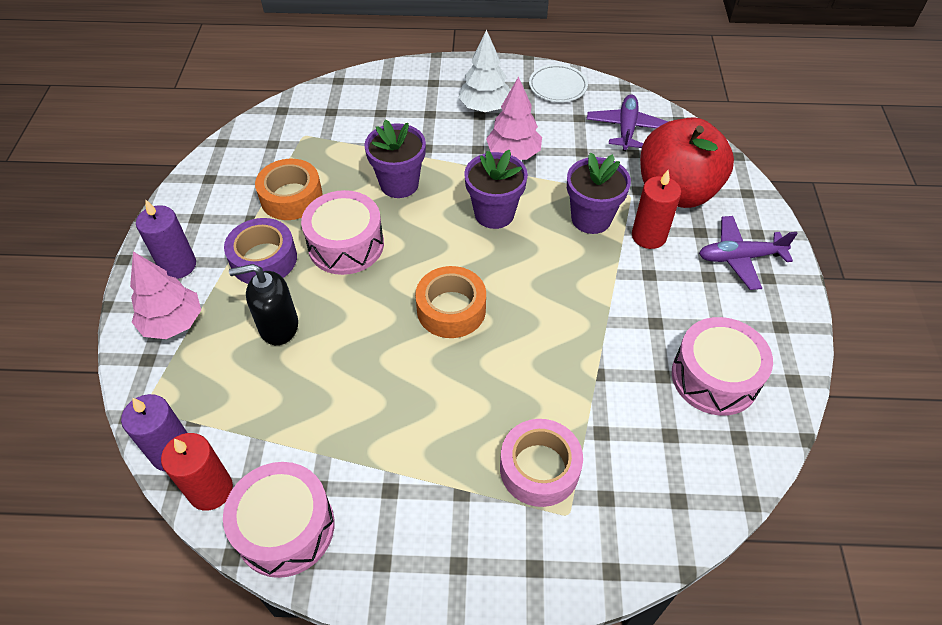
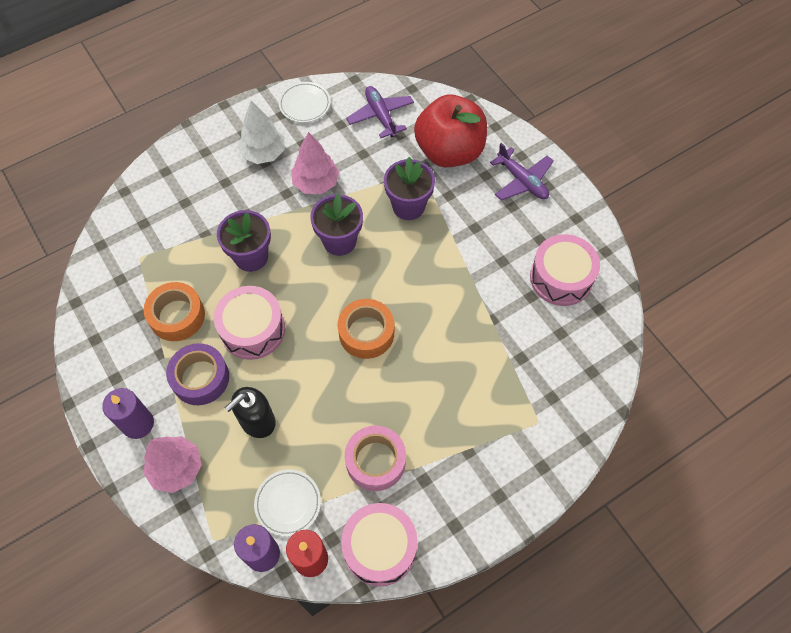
camera: 35 degrees left, 10 degrees up
(238, 420) = (288, 503): none -> white plate
(539, 468) = (502, 405): pink tape -> pink tape (375, 461)
(648, 236) = (455, 198): red candle -> none
(740, 258) = (522, 181): purple plane -> purple plane turned 90 degrees counterclockwise

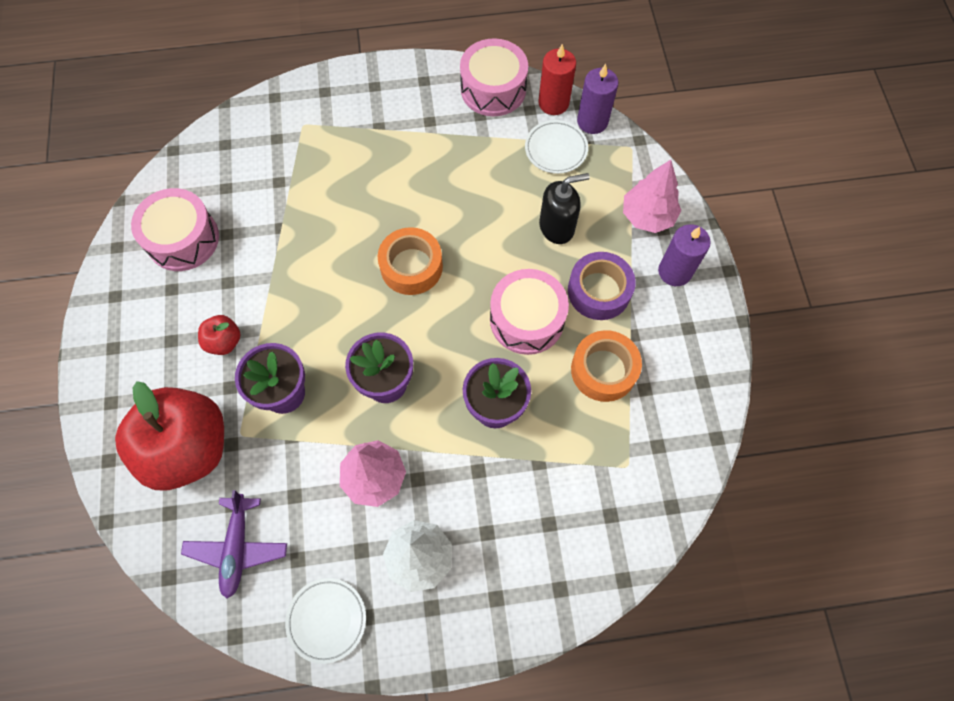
camera: 155 degrees left, 5 degrees up
(375, 461) = (463, 151): pink tape -> none
(474, 221) = (224, 341): none -> red apple
(522, 181) = (135, 367): purple plane -> none

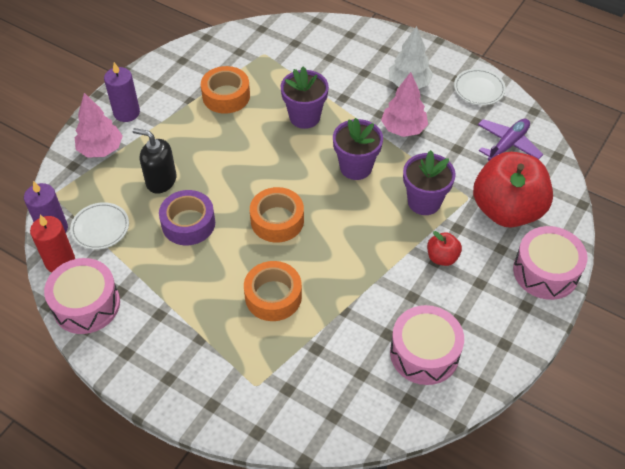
camera: 140 degrees left, 15 degrees down
(351, 197) = (273, 296): none -> orange tape
(527, 319) = (239, 145): pink drum -> pink drum (545, 272)
(599, 291) = (181, 132): purple tape -> purple tape (188, 223)

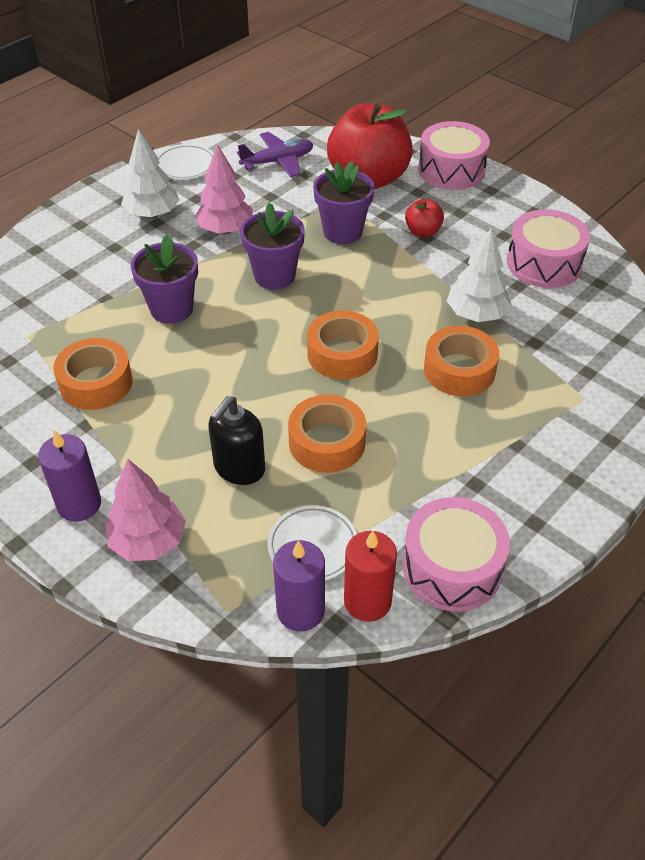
camera: 80 degrees left, 5 degrees down
(188, 223) = (327, 442): purple tape -> orange tape
(341, 304) = (476, 315): none -> white tree
(507, 145) = (278, 162): purple plane -> purple plane turned 105 degrees clockwise

